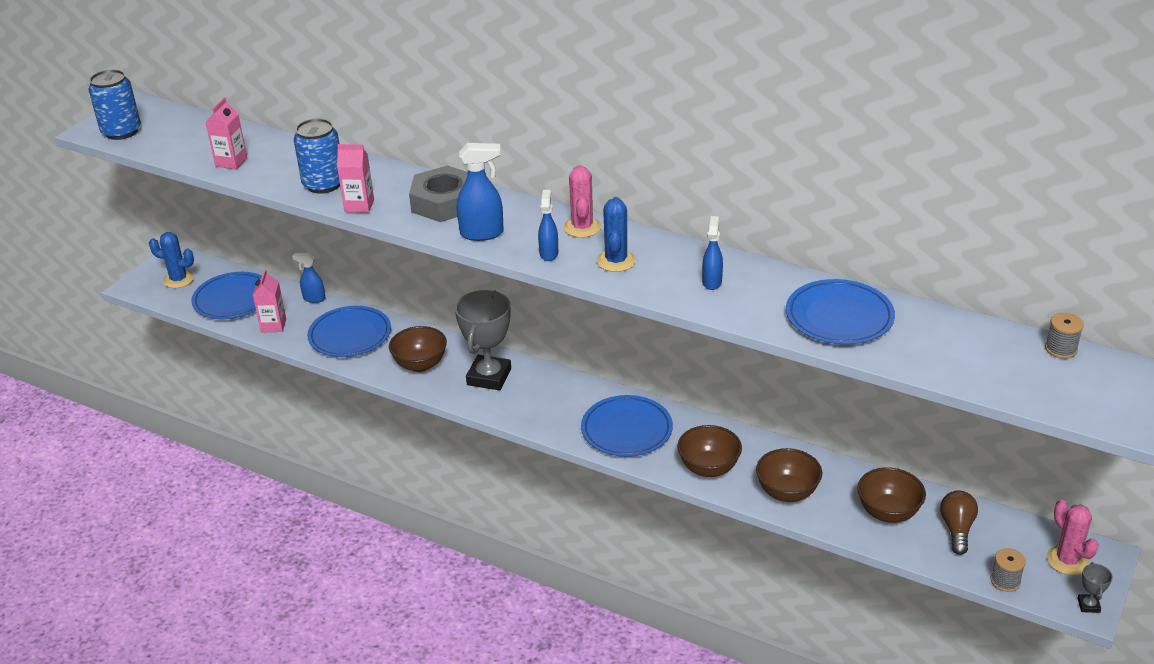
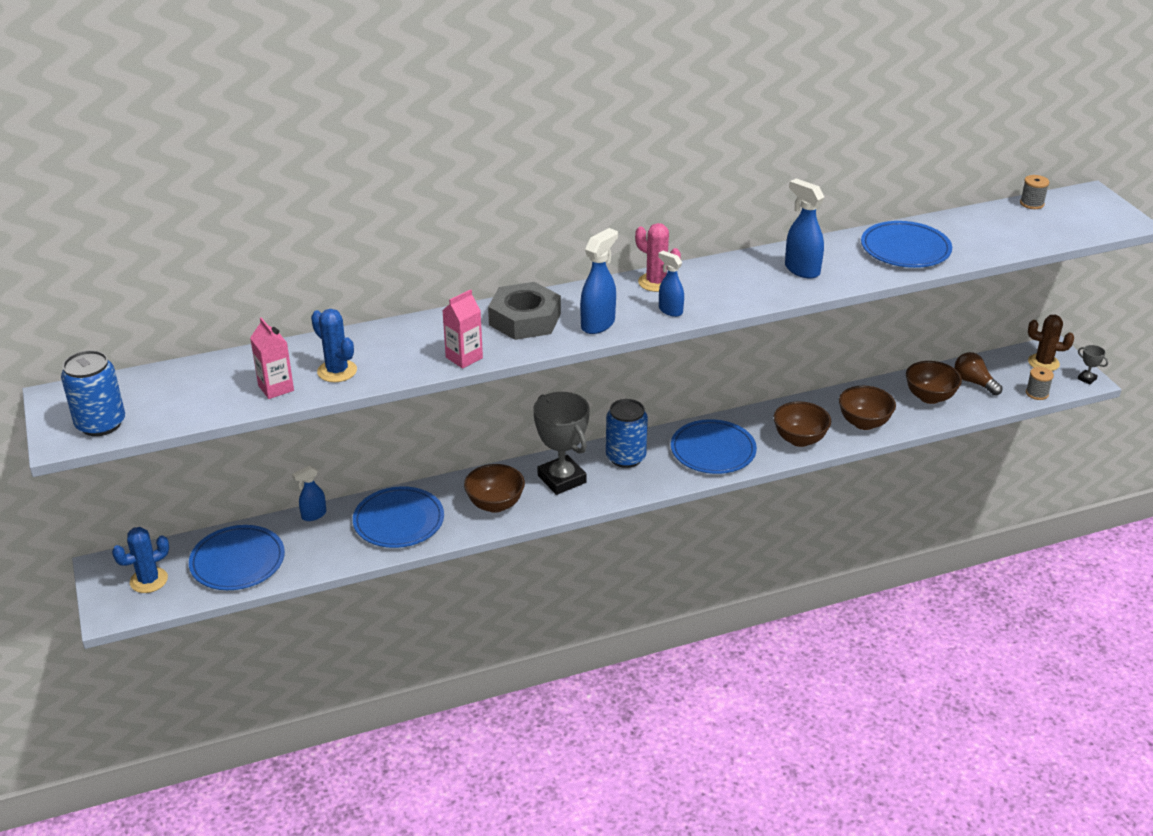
camera: 50 degrees left, 0 degrees up
(273, 325) = (316, 556): pink carton -> none
(323, 184) = (399, 359): blue can -> blue can (625, 457)
(616, 261) = (721, 290): blue cactus -> blue cactus (337, 371)
(712, 282) = (801, 270): blue spray bottle -> blue spray bottle, size x1.54
(1067, 560) = (1043, 363): pink cactus -> brown cactus

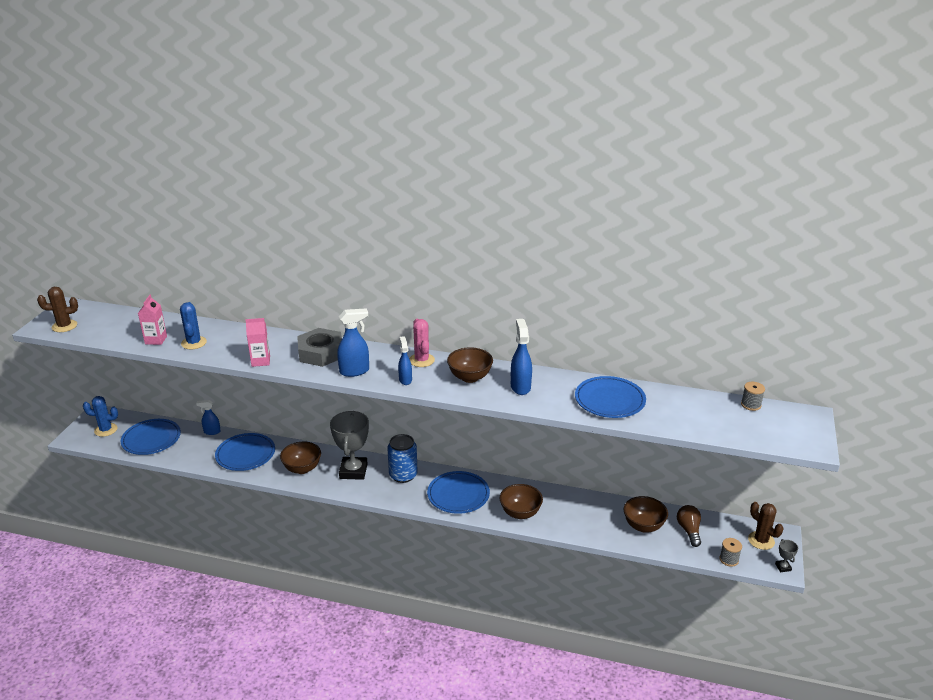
camera: 35 degrees right, 5 degrees down
(101, 424) = (64, 326): blue can -> brown cactus
(864, 423) = (576, 522): brown bowl -> brown bowl (470, 377)

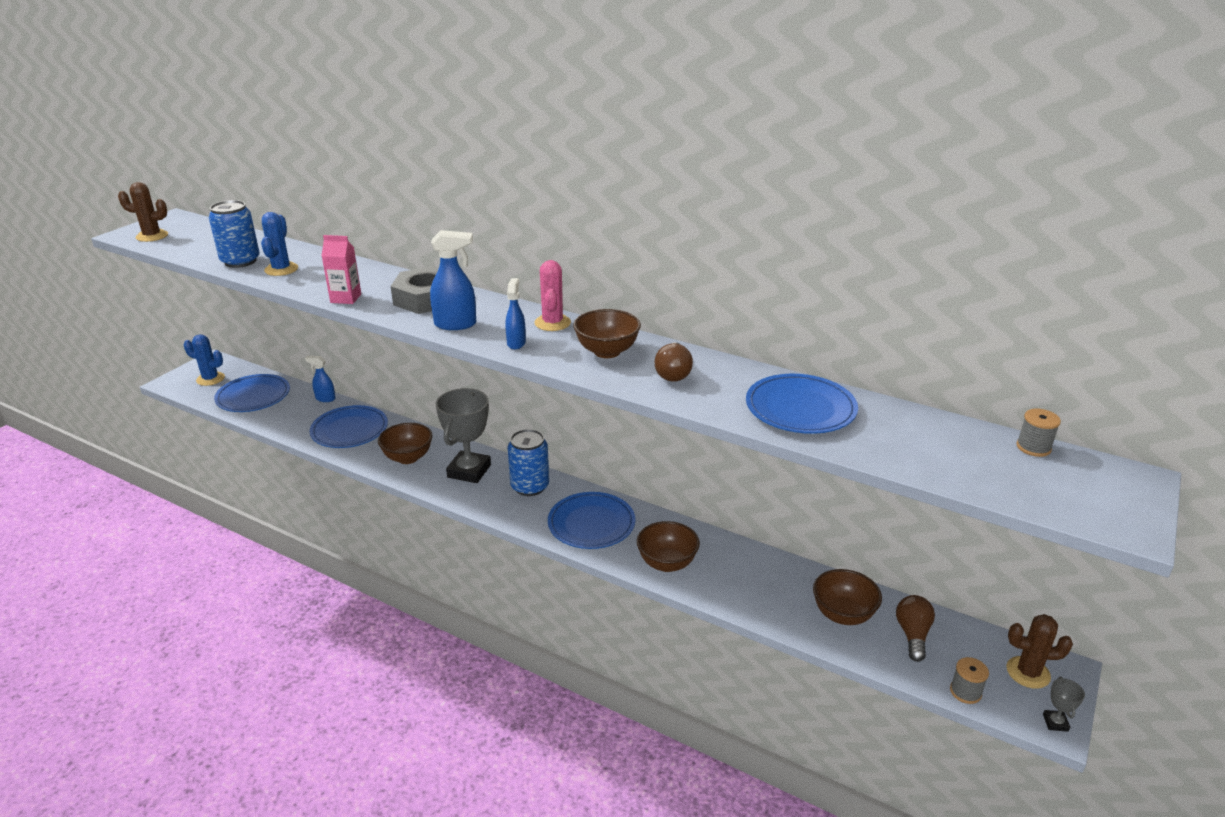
camera: 15 degrees right, 0 degrees up
(156, 340) = (240, 261): pink carton -> blue can
(520, 387) = (673, 373): blue spray bottle -> brown light bulb
(761, 540) = (1028, 672): brown cactus -> brown cactus turned 60 degrees counterclockwise

